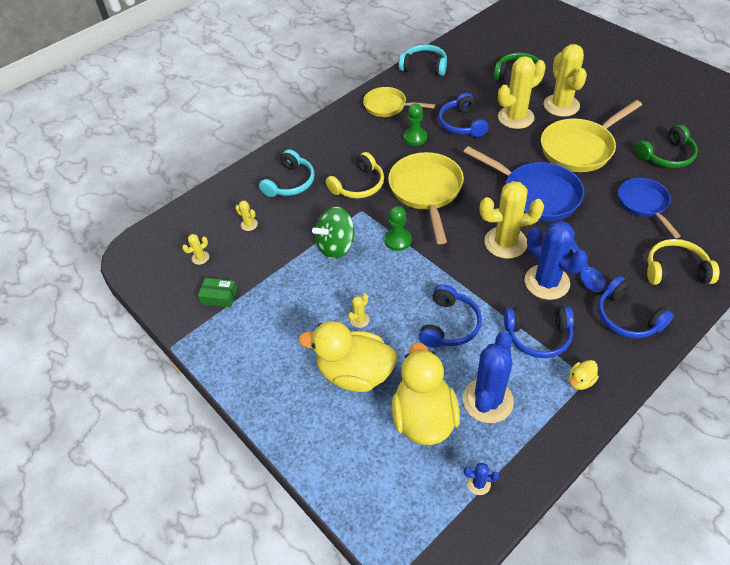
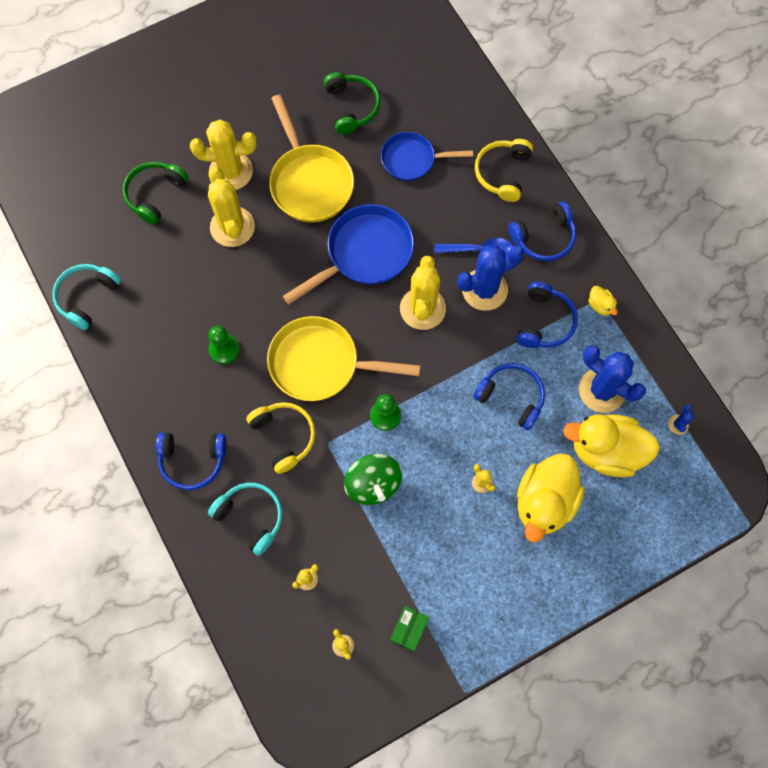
camera: 80 degrees left, 20 degrees up
(388, 106) = (151, 365): yellow pan -> none
(462, 124) = (220, 289): blue headphones -> blue headphones (192, 461)

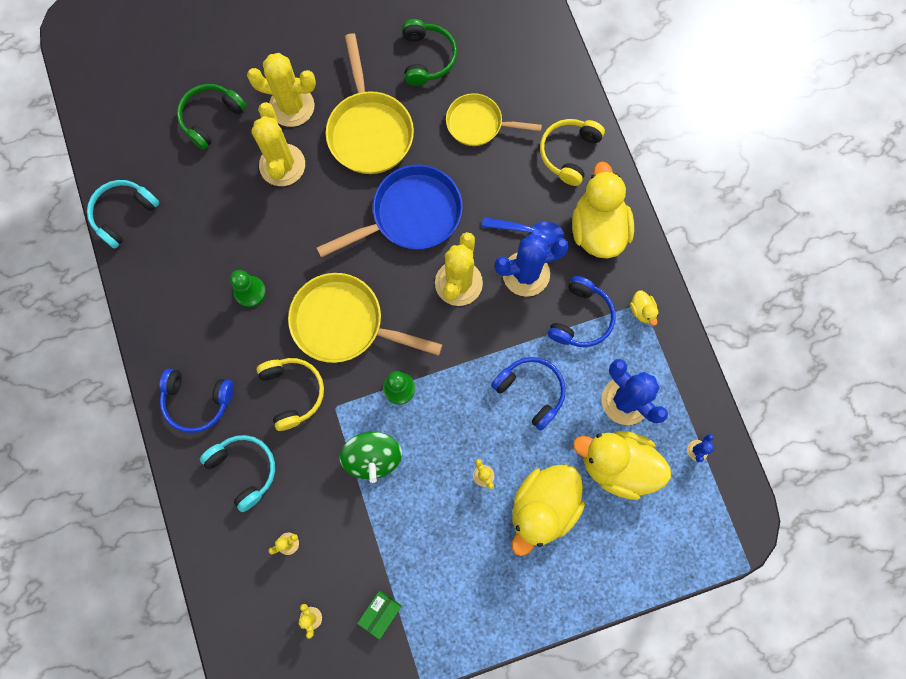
camera: 10 degrees right, 5 degrees up
(412, 160) = (478, 124): blue pan -> yellow pan
(544, 238) = (598, 229): blue headphones -> yellow duck

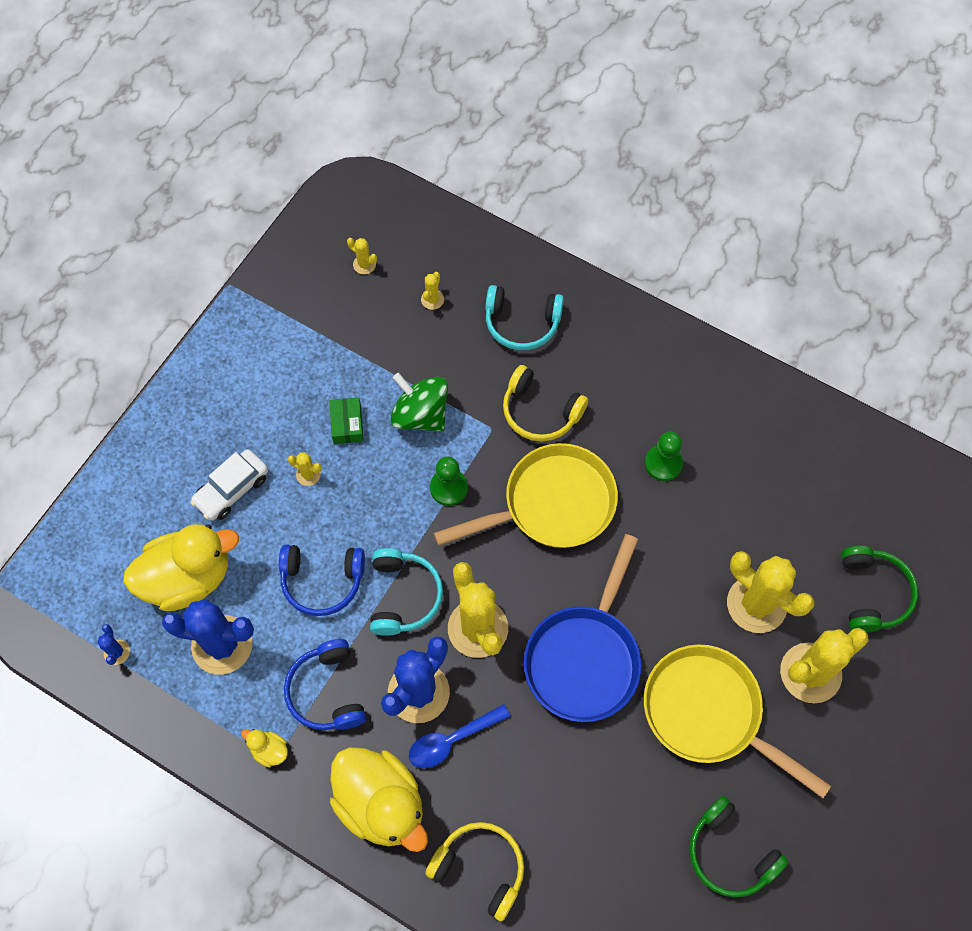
camera: 140 degrees right, 10 degrees down
(123, 214) = (847, 438): turquoise headphones -> turquoise headphones (403, 596)
(197, 401) = (614, 342): blue headphones -> none
(380, 613) = (309, 308): green box -> green box (347, 424)
(478, 124) = (605, 819): yellow pan -> none
(543, 507) = (232, 489): yellow duck -> white car
(569, 153) = (480, 868): yellow headphones -> yellow headphones turned 45 degrees counterclockwise

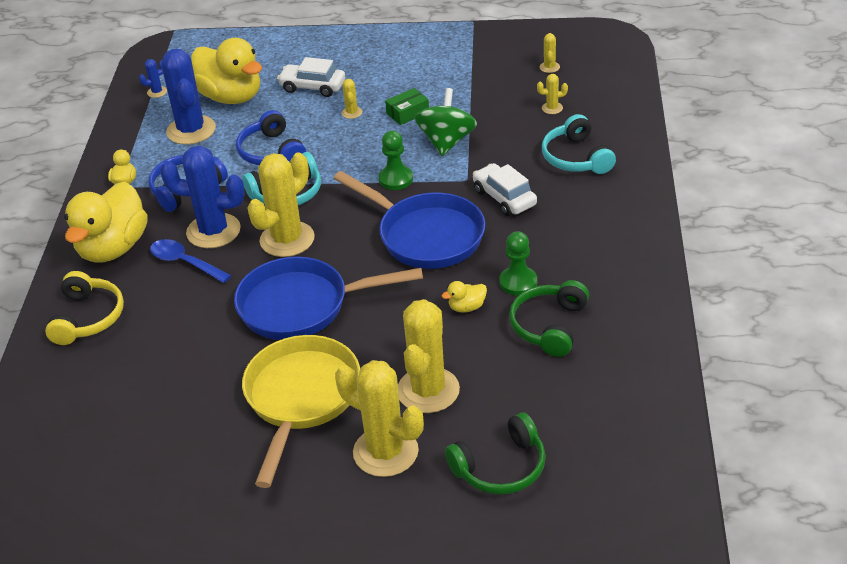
camera: 65 degrees right, 25 degrees down
(540, 412) = (504, 197): yellow headphones -> white car
(551, 504) = (425, 235): yellow pan -> blue pan
(670, 521) = (467, 307): none -> yellow duck
(730, 853) = (178, 460): green headphones -> green headphones (549, 326)

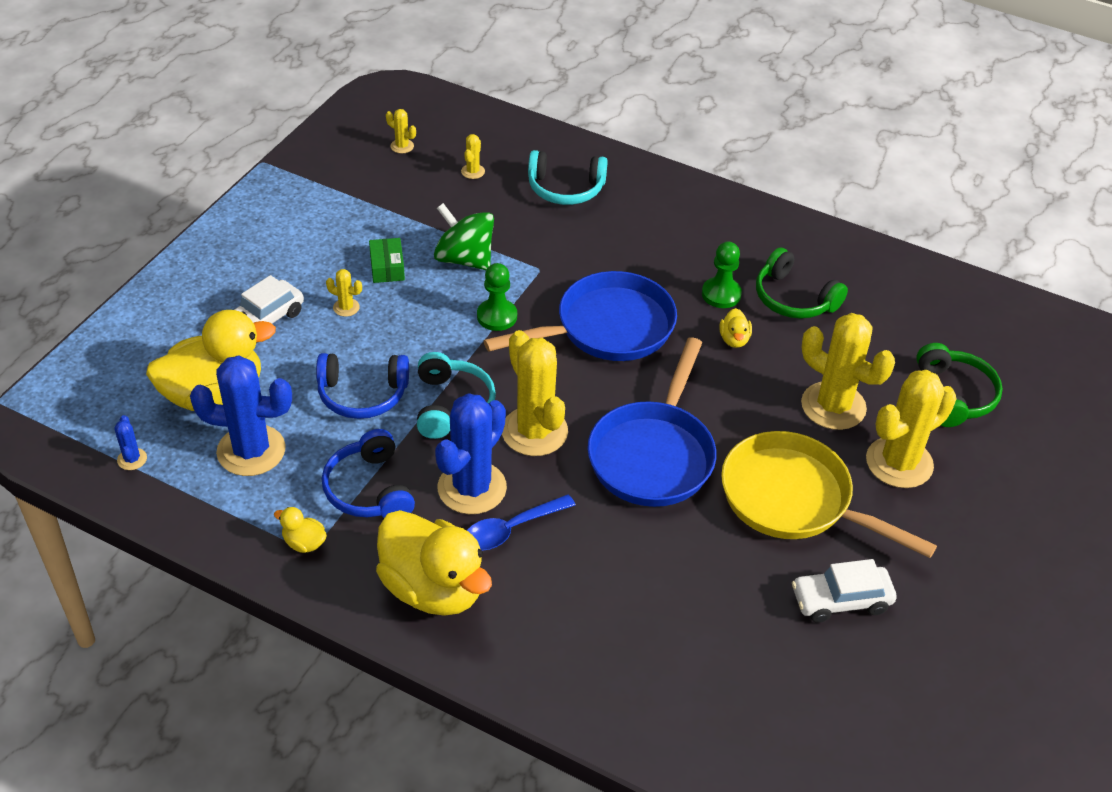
camera: 70 degrees left, 5 degrees up
(88, 318) = (550, 646): yellow headphones -> none
(504, 197) = (589, 255): white car -> white car (841, 600)

